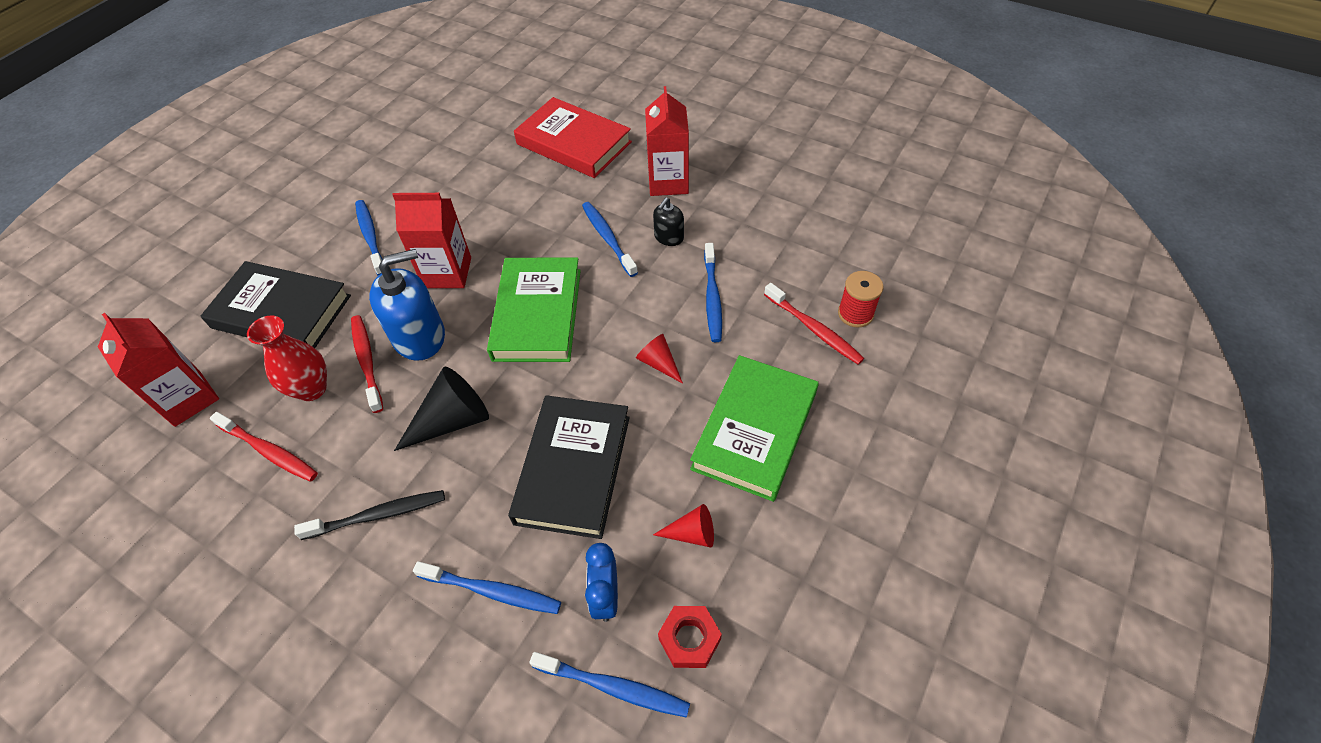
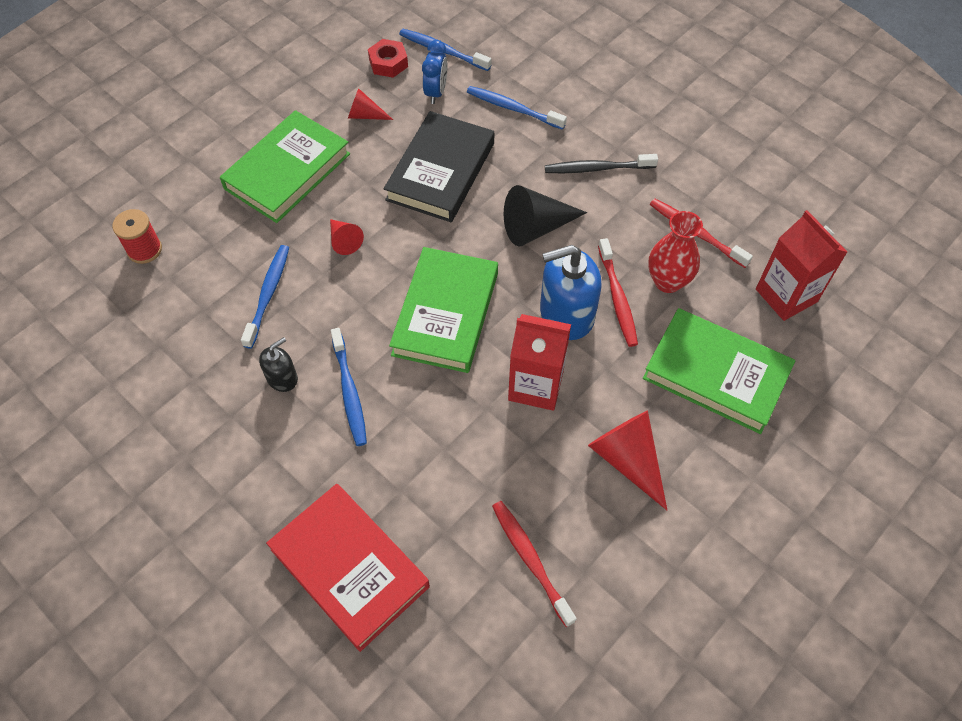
camera: 170 degrees left, 5 degrees up
(281, 312) = (716, 374): black book -> green book
(370, 236) = (627, 459): blue toothbrush -> red cone
(668, 182) = (251, 462): red carton -> none
(814, 329) = (191, 243): red toothbrush -> red toothbrush (530, 560)

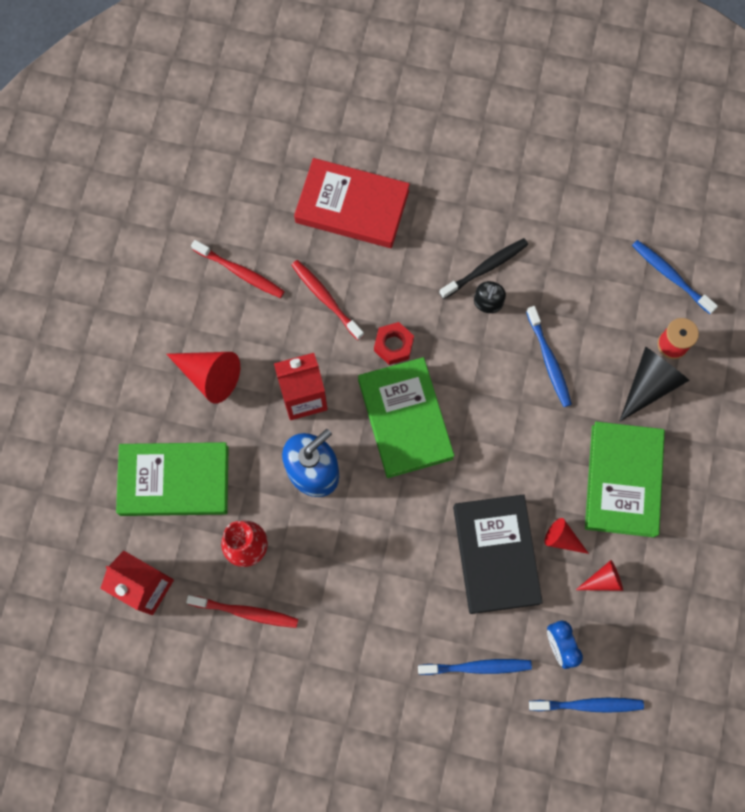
camera: 150 degrees right, 15 degrees up
(344, 241) = (527, 440): red cone -> red cone (562, 539)
(349, 392) = (433, 318): blue toothbrush -> blue toothbrush (670, 276)
(388, 63) = (627, 657): red nut -> red nut (393, 345)
(536, 227) = (381, 541): black cone -> black cone (649, 384)
(597, 168) = (363, 637): black toothbrush -> black toothbrush (485, 268)
(617, 298) = (280, 508): red toothbrush -> red toothbrush (325, 298)

